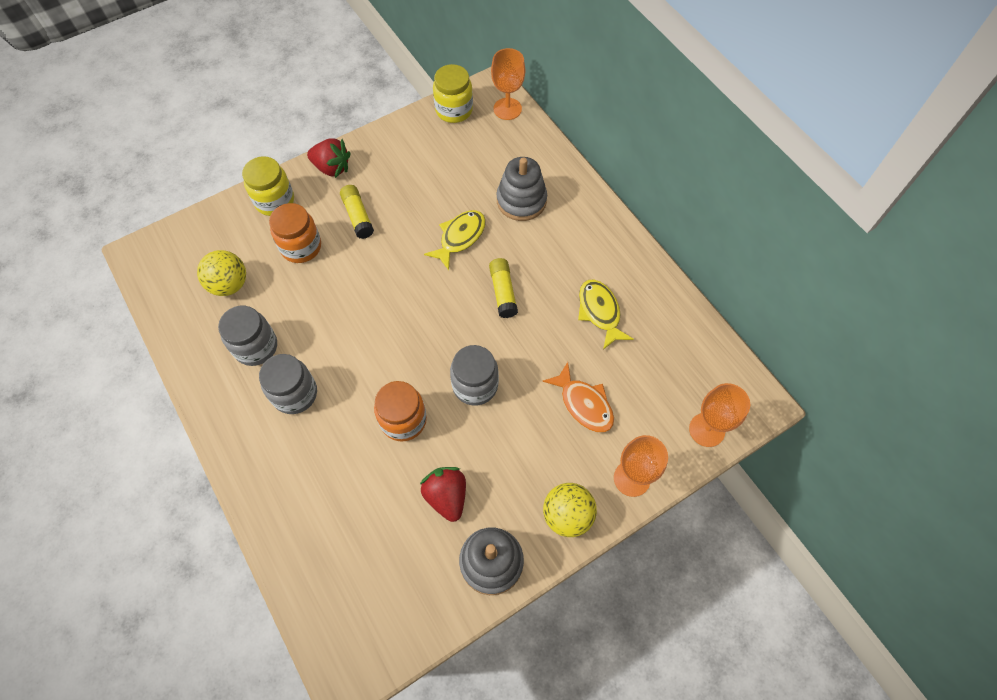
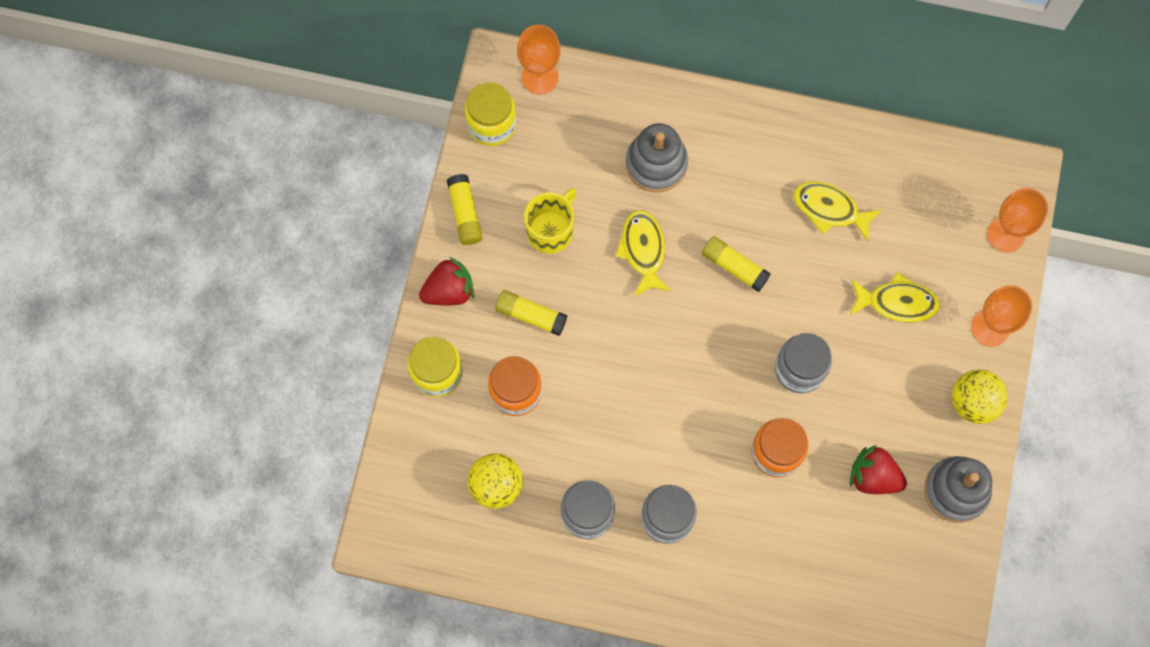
camera: 45 degrees left, 10 degrees up
(387, 139) = (465, 213): none -> yellow glue stick
(421, 184) = (550, 230): none -> yellow mug
(583, 404) = (897, 302): orange fish -> yellow fish

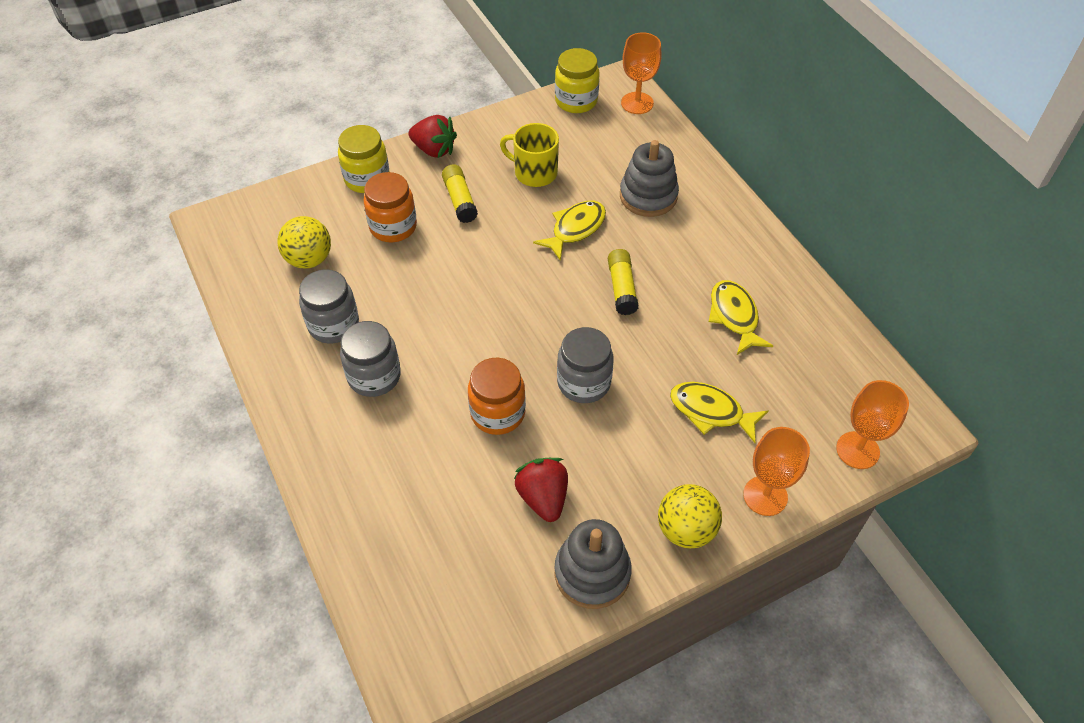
camera: 50 degrees right, 20 degrees down
(465, 213) = (498, 125): yellow glue stick -> none
(550, 230) = (534, 173): yellow mug -> yellow mug turned 150 degrees counterclockwise
(897, 302) = (711, 411): yellow fish -> yellow fish turned 150 degrees clockwise

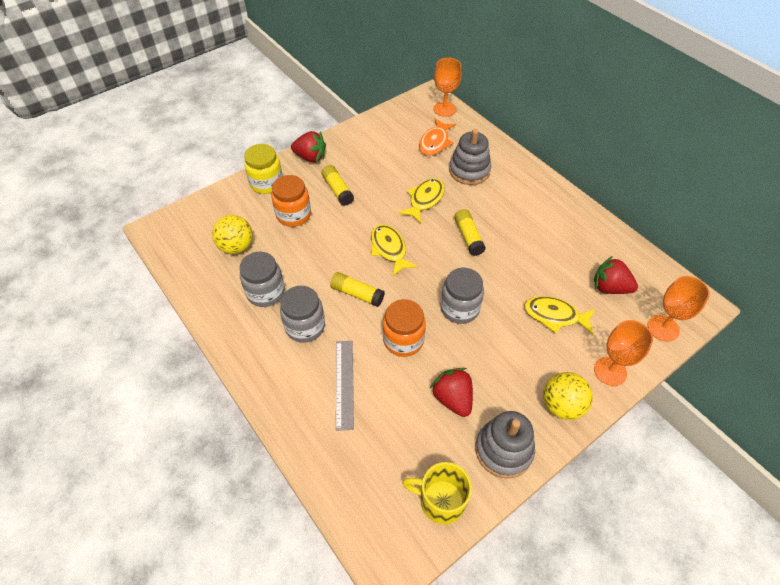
camera: 10 degrees left, 0 degrees up
(407, 457) = (344, 383): none -> grey ruler
(452, 344) = (357, 294): none -> yellow glue stick
(534, 173) = (386, 164): yellow mug -> yellow mug (441, 500)
(576, 101) = (402, 112): yellow jar -> none
(611, 150) = (435, 142): none -> orange fish
(734, 316) = (551, 246): yellow fish -> yellow fish (389, 249)
(799, 385) = (609, 288): none -> red strawberry

